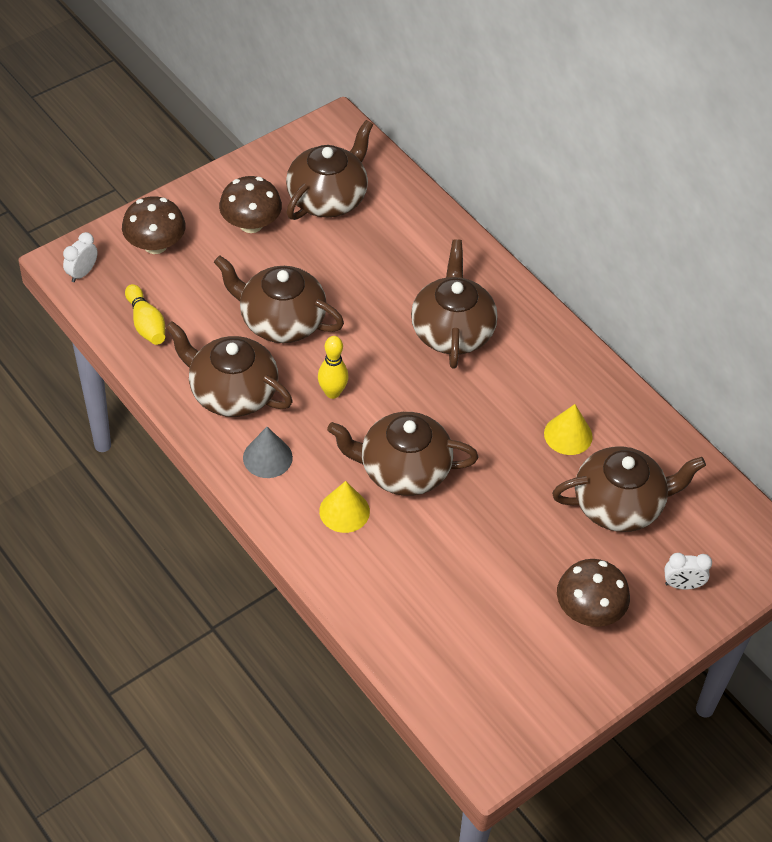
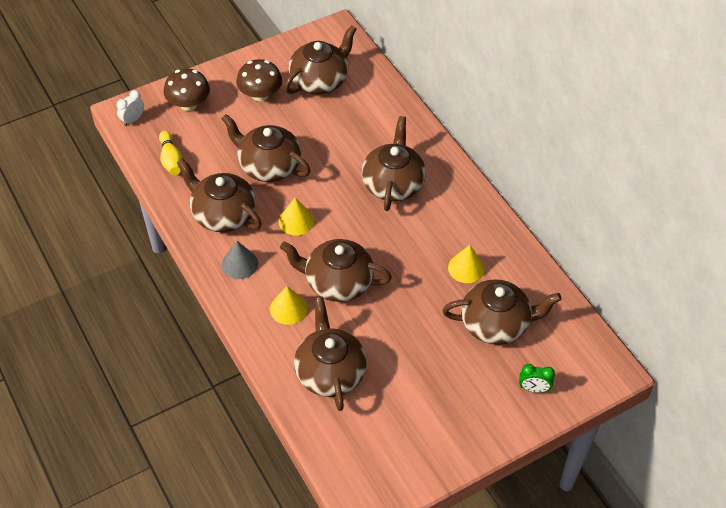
camera: 10 degrees right, 0 degrees up
(332, 392) = (296, 221): yellow bowling pin -> yellow cone
(415, 590) = (330, 372): none -> brown teapot
(589, 610) = (458, 401): brown mushroom -> none
(682, 585) = (533, 389): white clock -> green clock

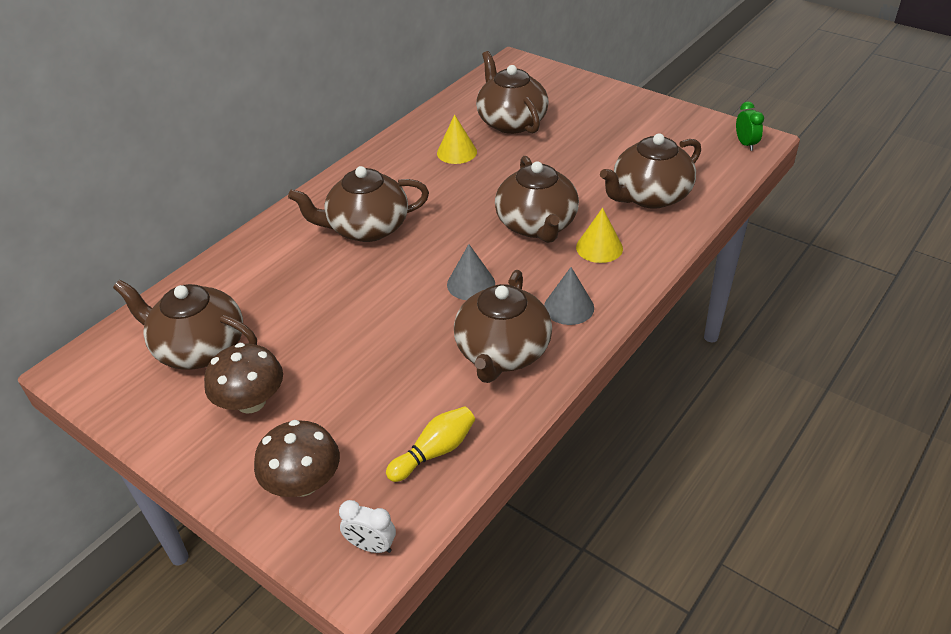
camera: 110 degrees left, 10 degrees down
(268, 166) = (392, 341): brown teapot -> none
(296, 221) = (471, 284): yellow cone -> grey cone
(533, 389) = (564, 90): green clock -> green clock (745, 144)

